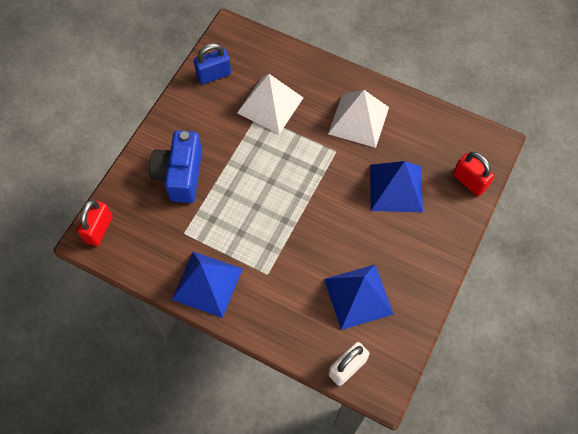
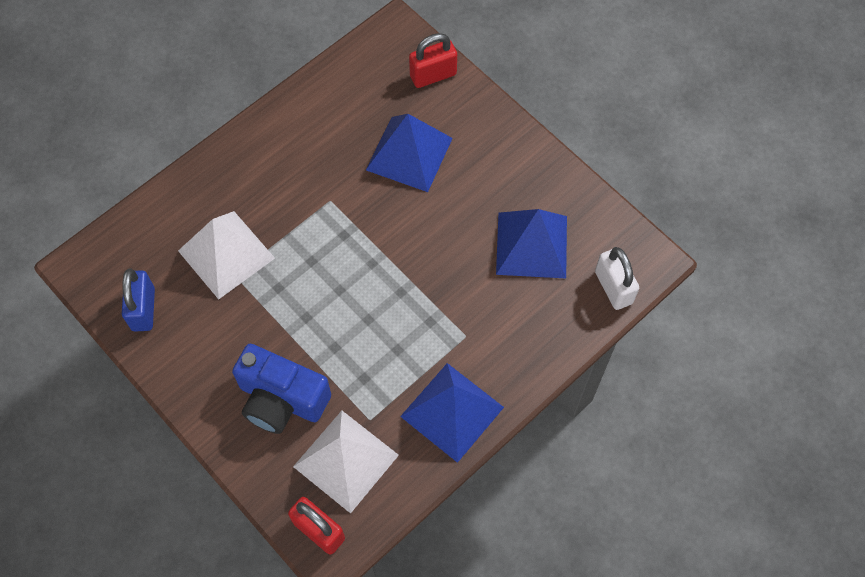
camera: 70 degrees left, 0 degrees up
(358, 120) = (298, 160): white pyramid -> white pyramid (346, 461)

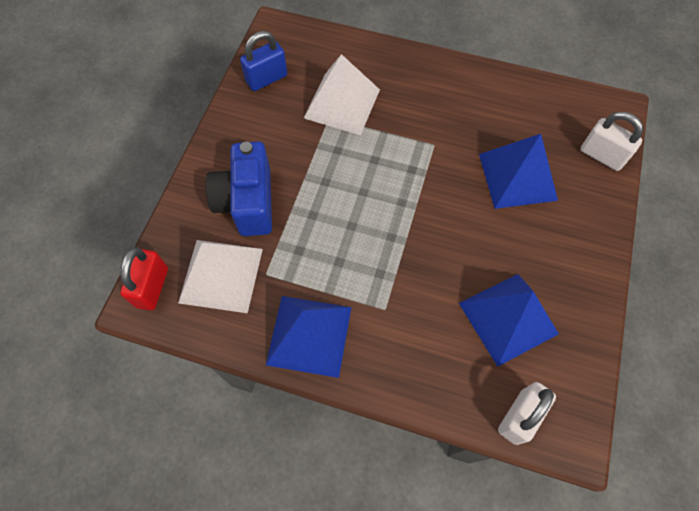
camera: 60 degrees right, 0 degrees up
(433, 75) = (601, 156): red padlock -> white padlock

